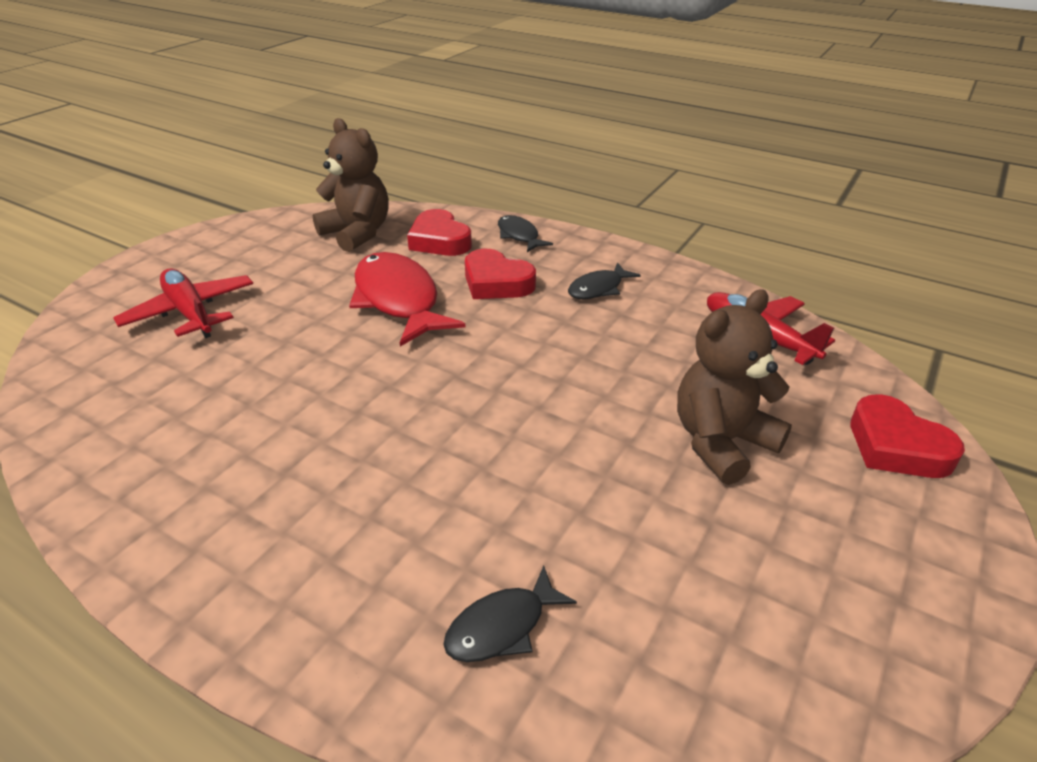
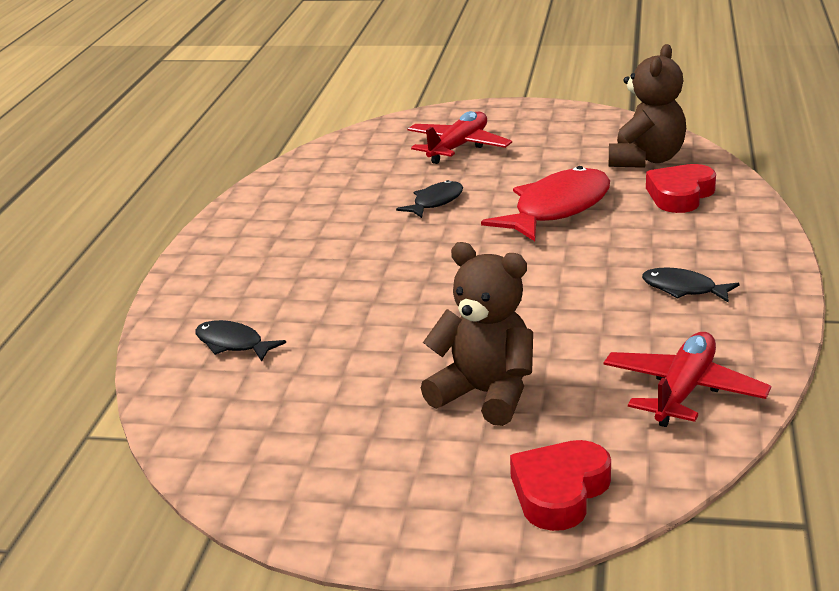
camera: 70 degrees right, 10 degrees down
(496, 283) = (635, 240): red heart -> none
(519, 236) = (741, 227): black fish -> black fish (435, 202)

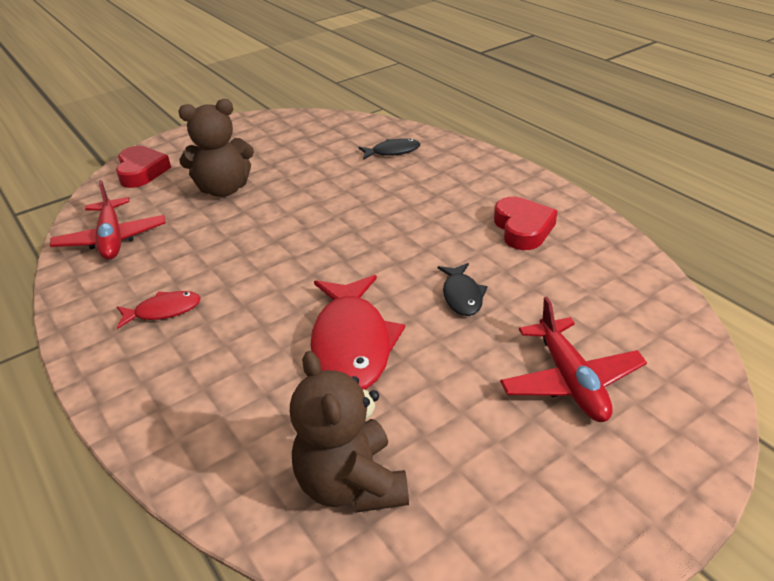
camera: 135 degrees right, 10 degrees up
(680, 195) = (255, 433): red heart -> red heart (523, 229)
(683, 289) = (163, 311): black fish -> red fish

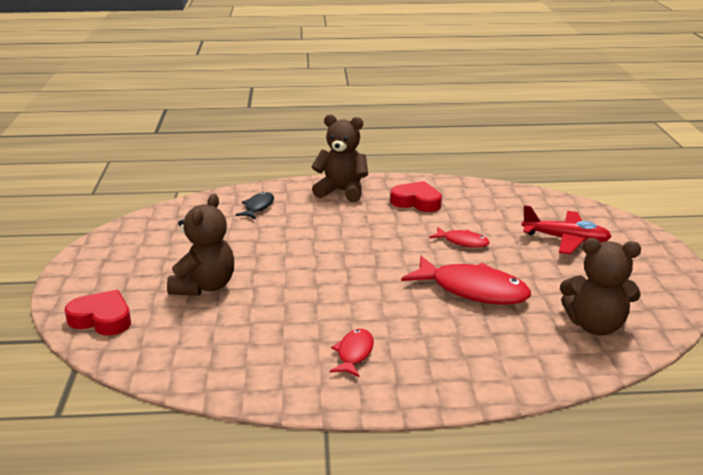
camera: 60 degrees left, 10 degrees down
(112, 239) = (207, 358): red plane -> none
(462, 296) = (462, 242): black fish -> red fish
(484, 177) = (341, 191): none -> brown teddy bear

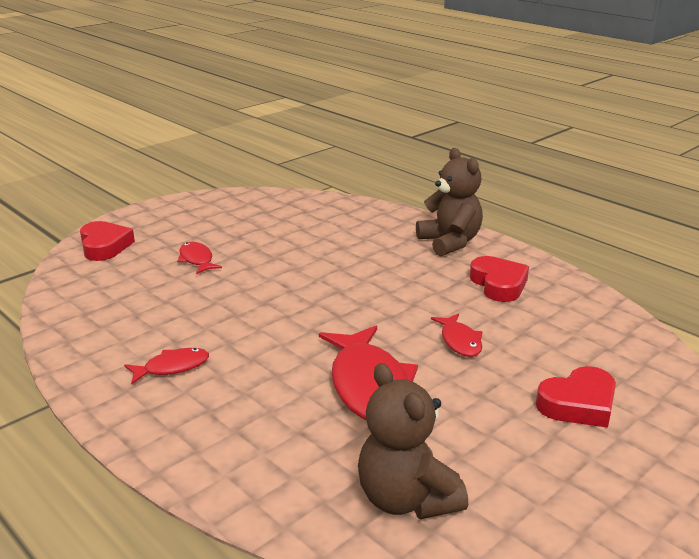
camera: 50 degrees right, 0 degrees up
(204, 286) = (197, 260): brown teddy bear -> red fish
(258, 207) = (355, 223): black fish -> none
(565, 239) = (578, 404): red plane -> red heart

